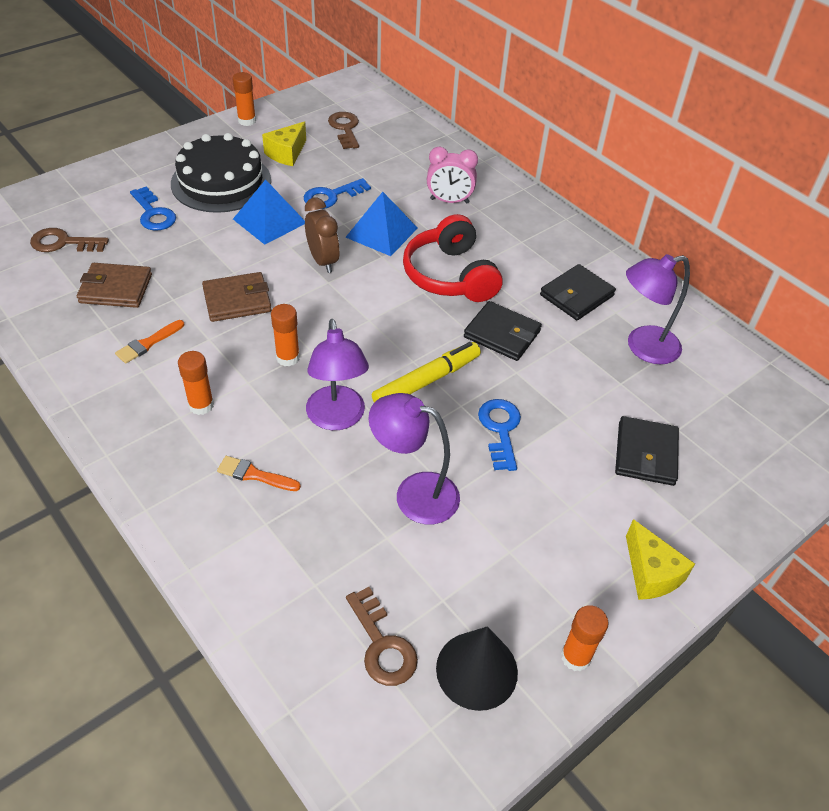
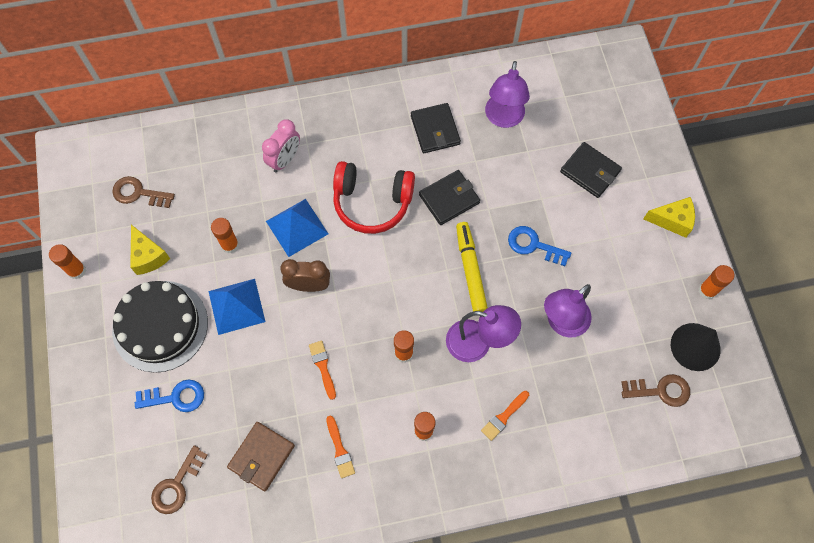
camera: 60 degrees left, 20 degrees up
(237, 300) = (323, 367): brown wallet -> orange brush
(331, 196) = (230, 245): blue key -> orange glue stick

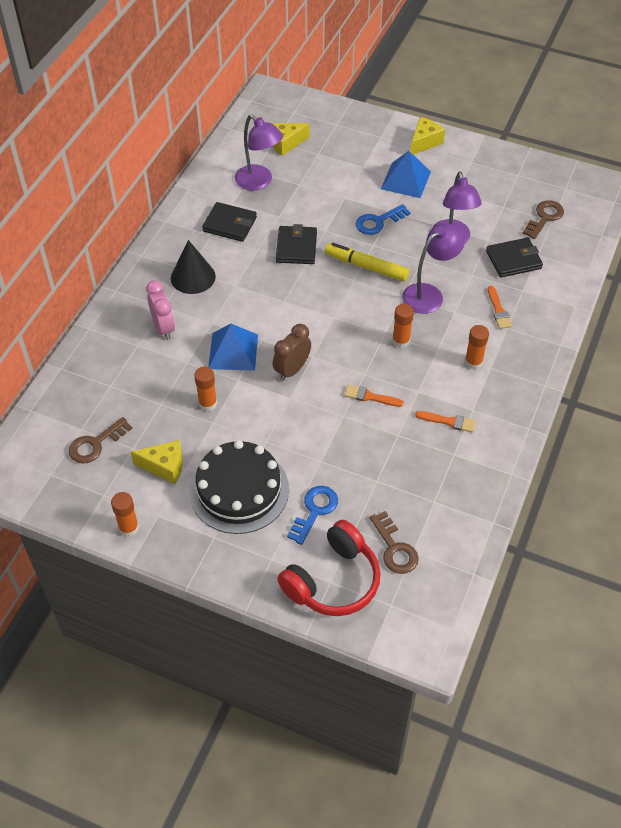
camera: 55 degrees left, 15 degrees down
(236, 306) = (268, 427): blue pyramid -> blue pyramid (406, 180)
(261, 457) = (415, 476): brown wallet -> none
(372, 202) = (256, 293): red headphones -> red headphones (333, 580)
(569, 107) = (286, 143): none -> yellow cheese
(590, 171) = (347, 161): black wallet -> black wallet (513, 260)
(695, 346) = (527, 183): black cone -> black cone (193, 277)
(707, 290) = (491, 155): orange glue stick -> none

